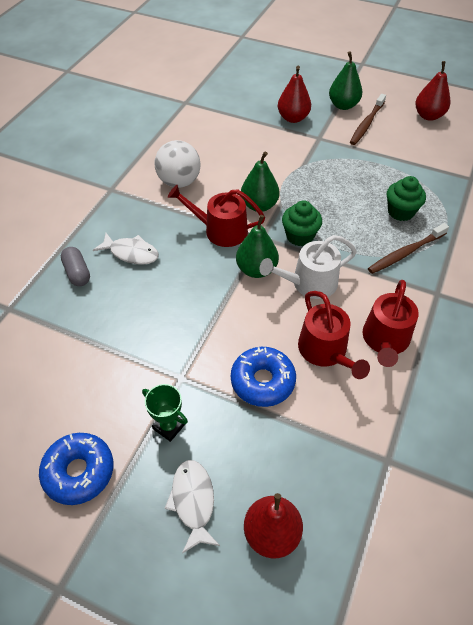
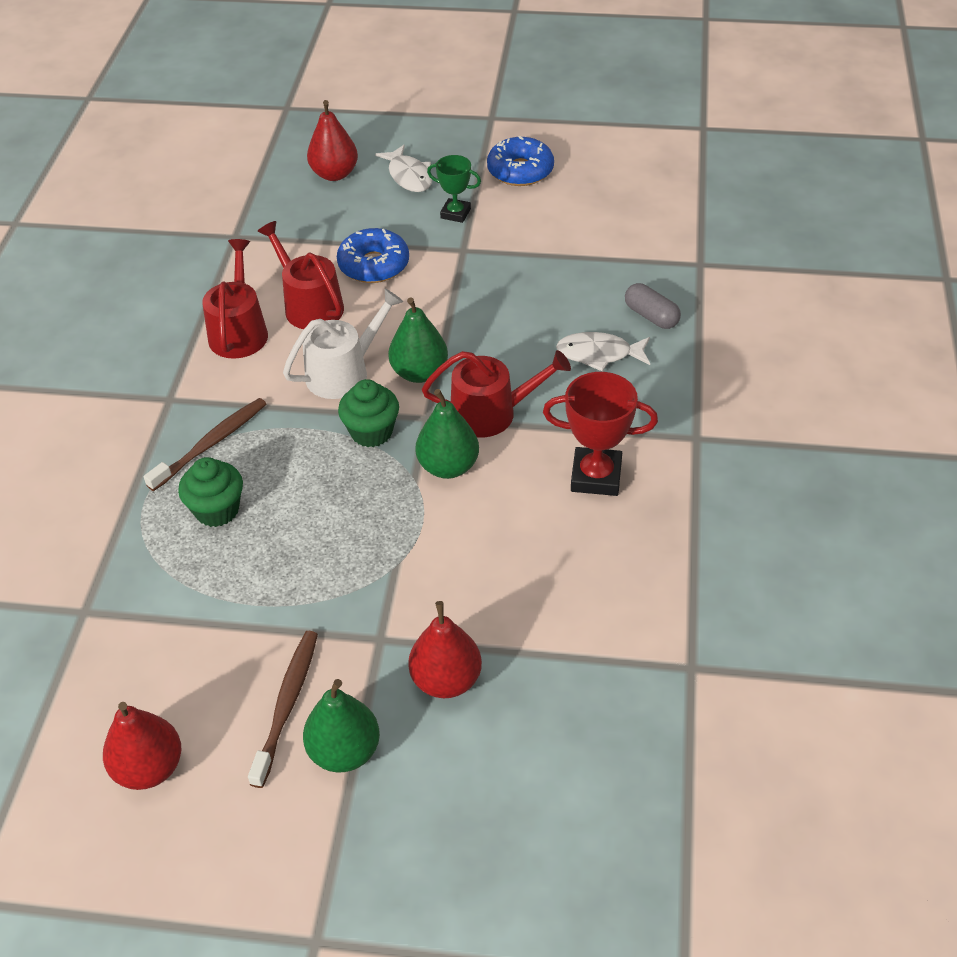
camera: 165 degrees right, 5 degrees down
(179, 182) = (596, 476): white ball -> red trophy

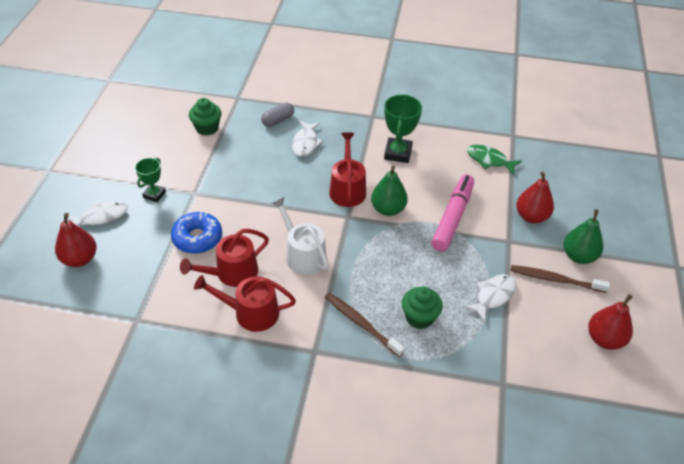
camera: 90 degrees left, 0 degrees up
(254, 607) = (493, 296): none -> white fish
(371, 432) = (358, 242): green cupcake -> green cupcake (207, 128)
(419, 373) = (309, 218): green pear -> none
(434, 556) = (453, 218): none -> pink marker
(520, 171) = (119, 161): blue donut -> none
(596, 476) = (398, 153): red trophy -> green trophy
(601, 619) = (489, 160): none -> green fish

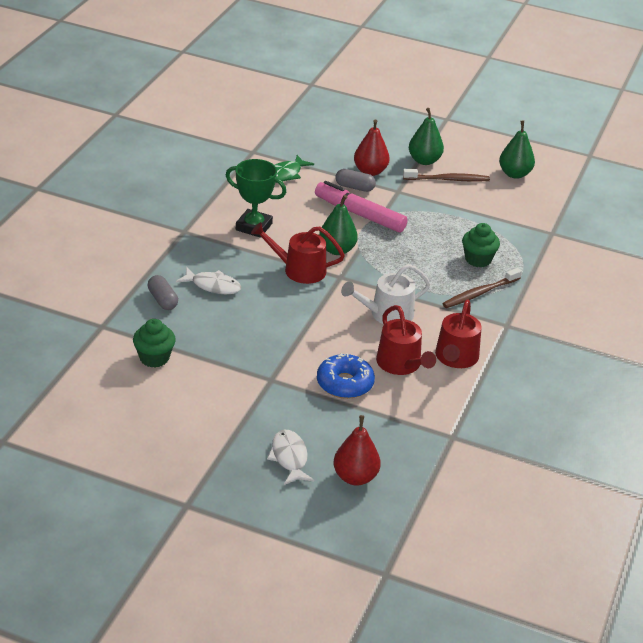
camera: 80 degrees left, 10 degrees down
(154, 195) = (264, 411): green trophy -> none
(493, 296) = (460, 215): white fish -> none
(496, 209) = (354, 187): none -> grey capsule
(555, 279) = (448, 179): brown toothbrush -> brown toothbrush turned 120 degrees counterclockwise
(604, 339) = (514, 174): red pear -> green pear

